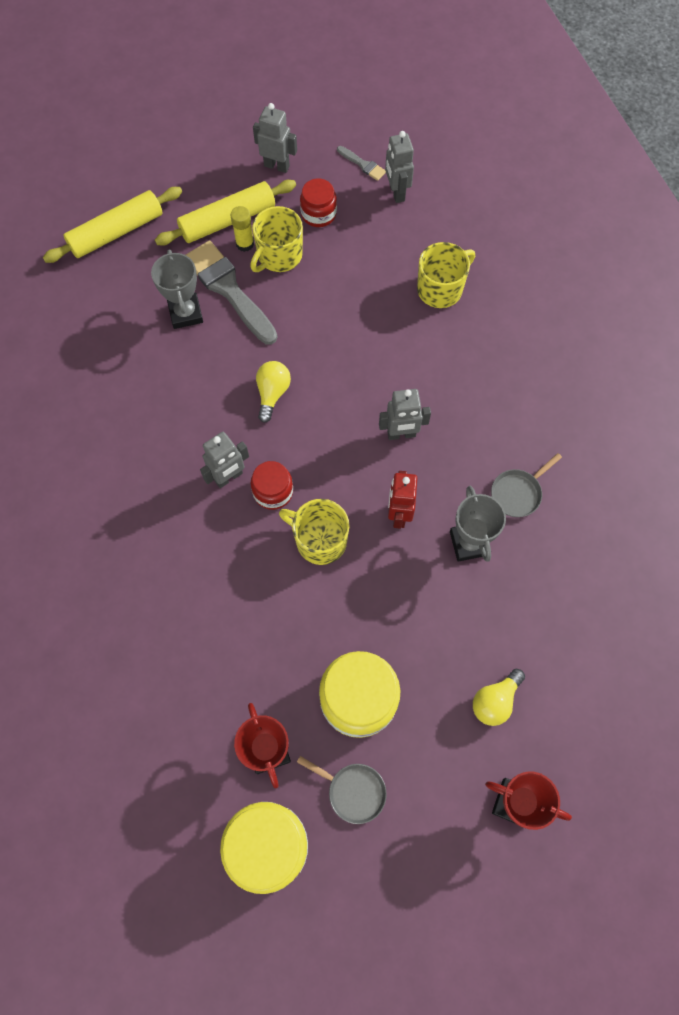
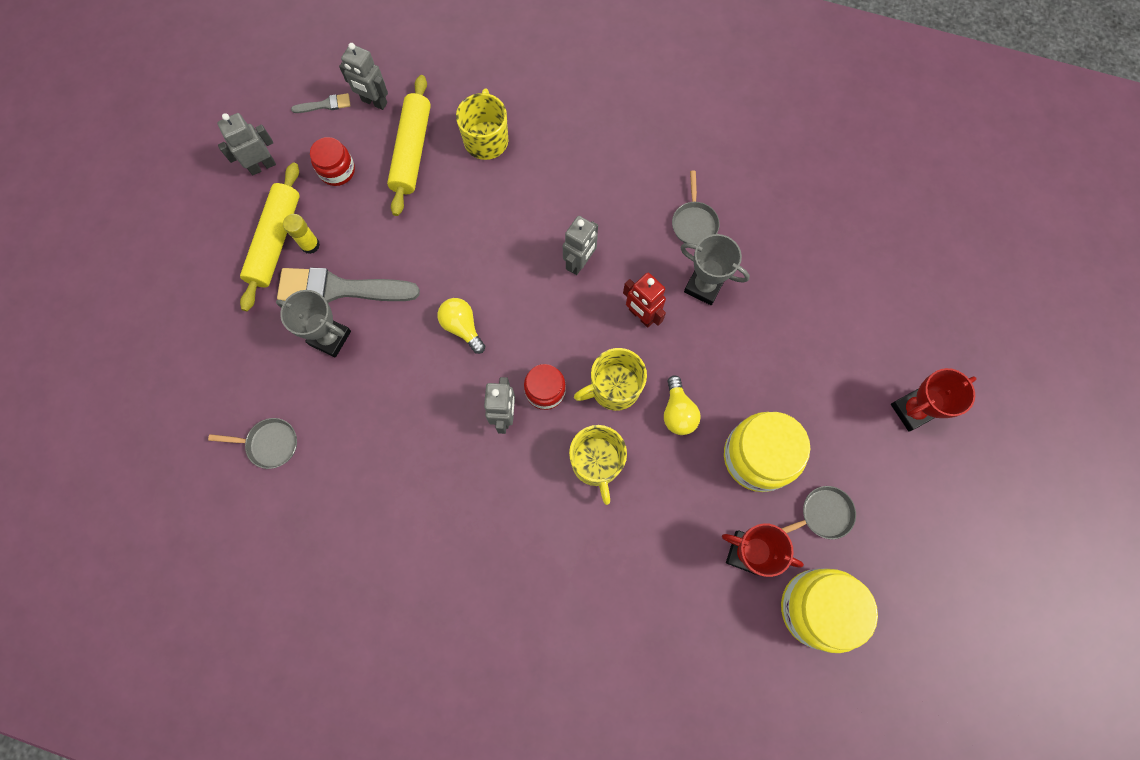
camera: 50 degrees left, 5 degrees up
(74, 340) = (269, 444): none -> grey pan
(116, 232) = (199, 334): yellow rolling pin -> yellow rolling pin (412, 151)
(279, 255) = (346, 228): yellow mug -> yellow mug (596, 463)
(495, 701) = (832, 364): yellow light bulb -> yellow light bulb (678, 412)

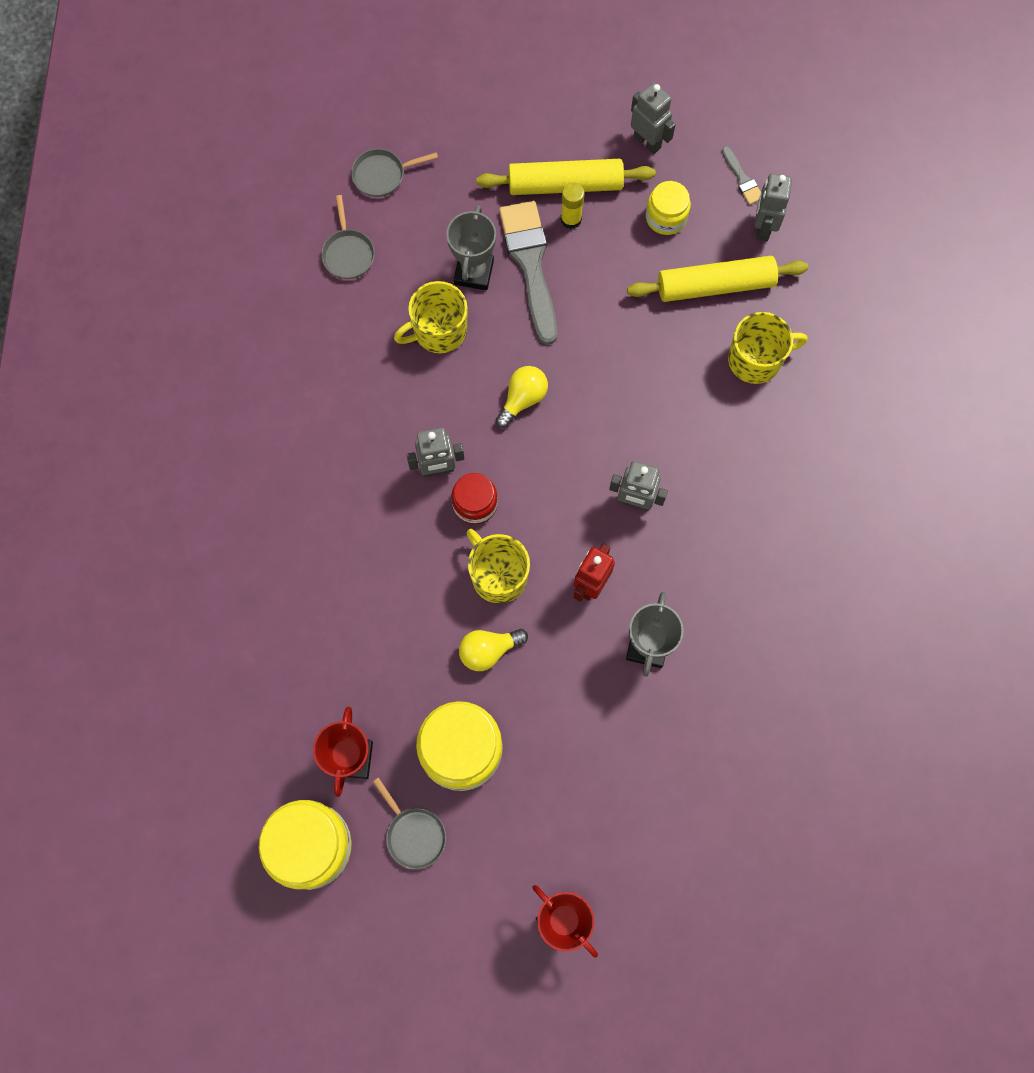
camera: 75 degrees right, 0 degrees up
(337, 170) = (666, 217): red jar -> yellow jar
(596, 463) = (410, 577): yellow mug -> yellow mug (439, 330)
(694, 222) = (724, 617): grey pan -> grey pan (382, 175)

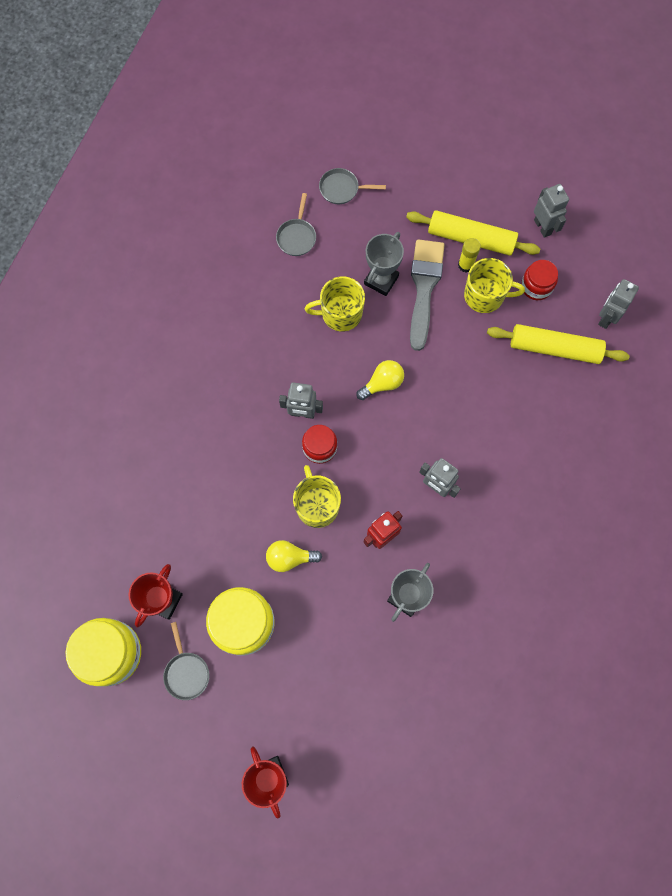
camera: 20 degrees right, 0 degrees up
(666, 217) = (536, 286): yellow jar -> red jar
(742, 179) = (603, 277): grey brush -> none
(756, 359) = (565, 413): yellow mug -> yellow mug (485, 295)

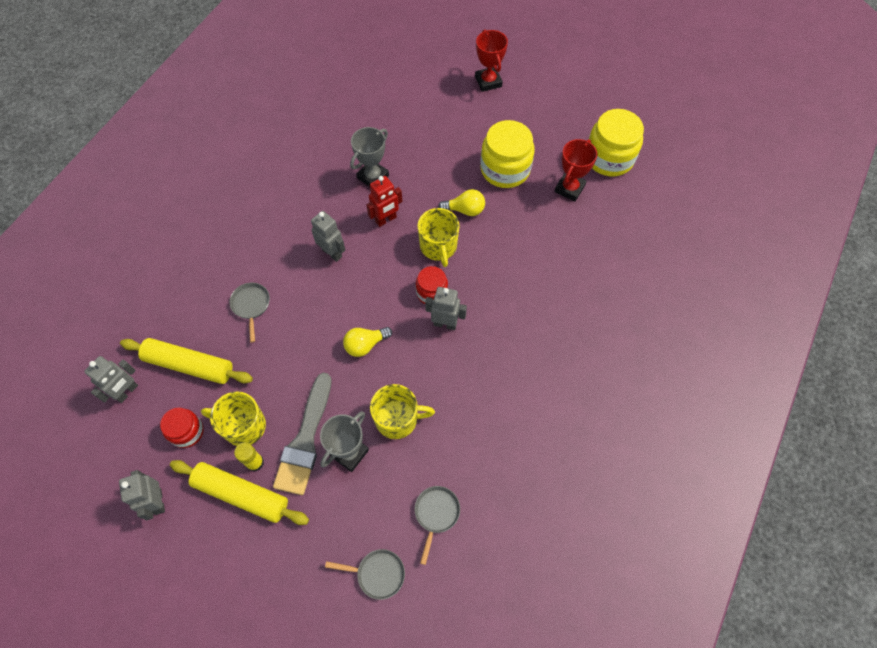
camera: 175 degrees left, 10 degrees down
(186, 672) = (549, 142): grey pan -> grey pan (251, 306)

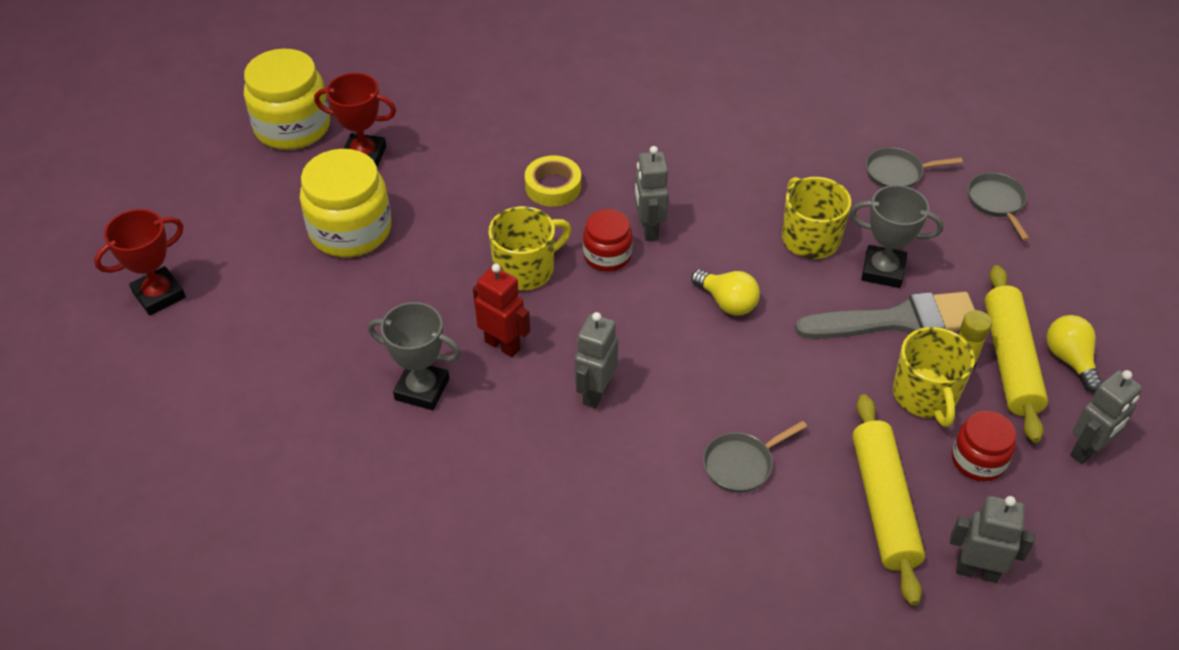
camera: 110 degrees left, 15 degrees down
(465, 210) = (446, 257): yellow light bulb -> yellow light bulb (1069, 360)
(505, 282) = (553, 186): none -> yellow tape

